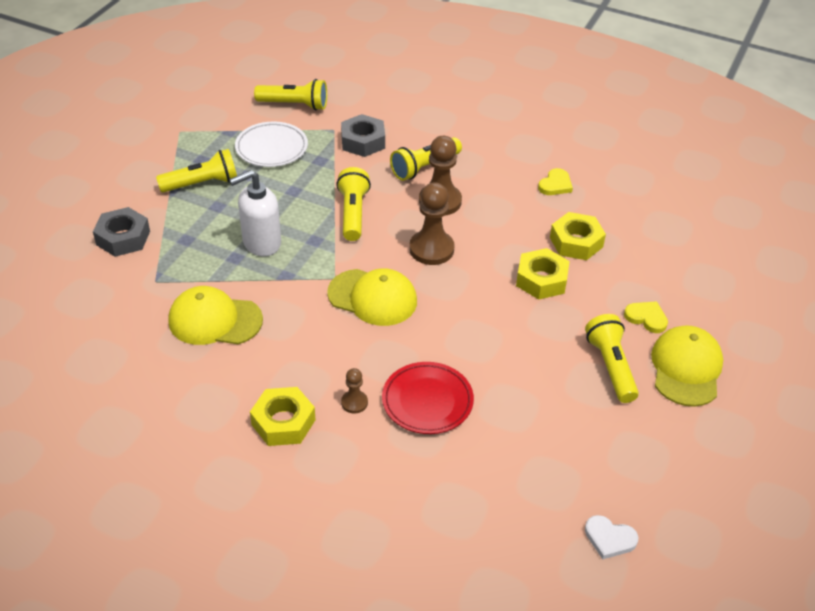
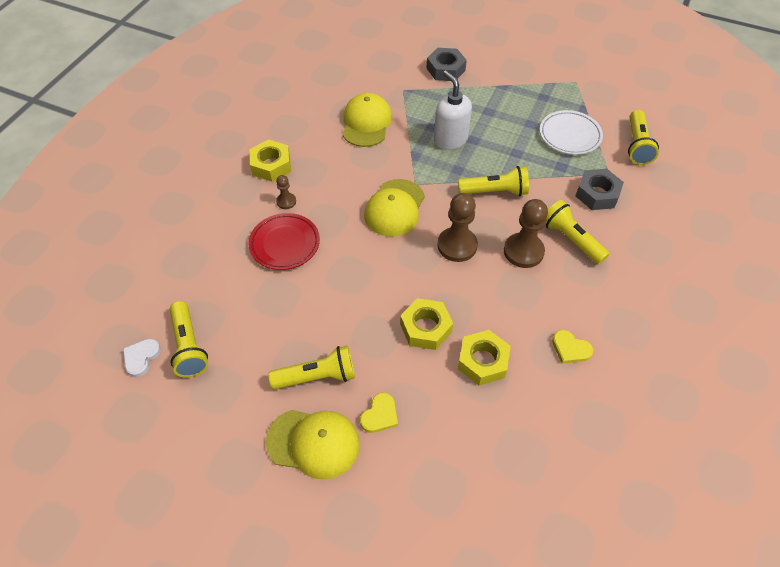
camera: 90 degrees right, 10 degrees up
(202, 183) = (514, 101): yellow flashlight -> yellow flashlight (189, 347)

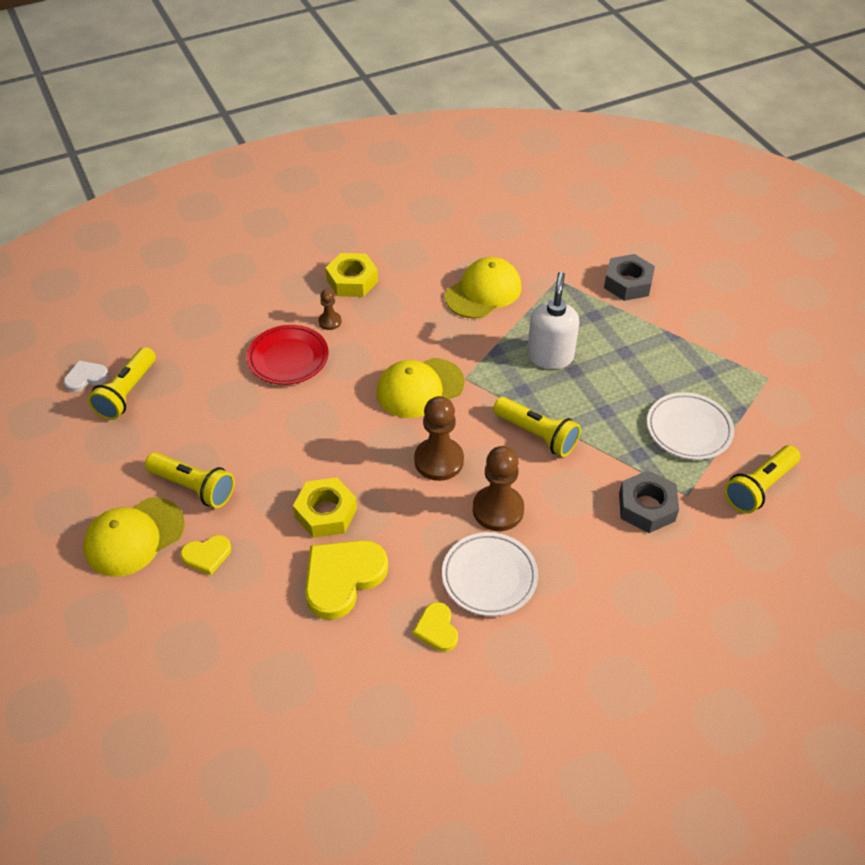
camera: 40 degrees right, 5 degrees down
(313, 443) = (134, 537): yellow cap -> yellow cap turned 90 degrees clockwise
(483, 361) = (342, 578): yellow nut -> yellow heart
(563, 295) = (489, 577): none -> white plate
(570, 239) = (561, 531): yellow flashlight -> none

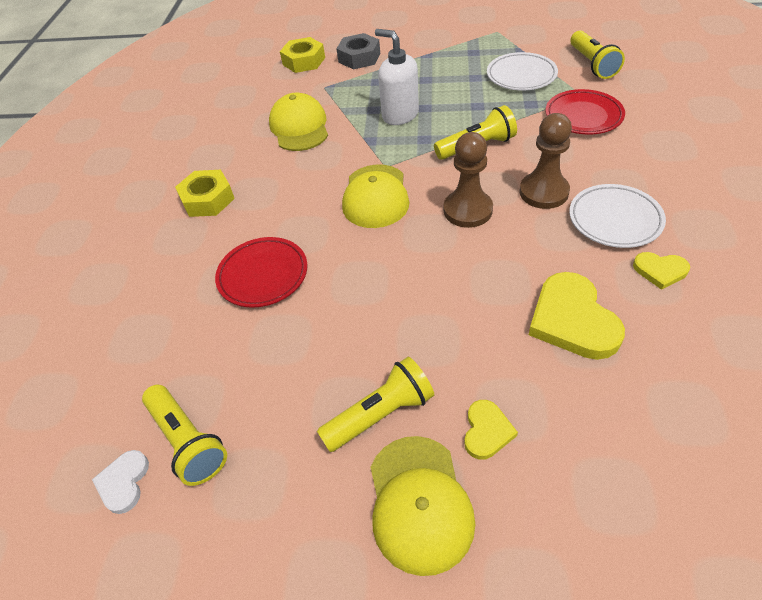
camera: 55 degrees left, 0 degrees up
(326, 513) = (484, 308): yellow nut -> yellow nut (304, 61)
(330, 321) = (243, 230): brown pawn -> none
(646, 507) = (583, 116): grey nut -> red plate

